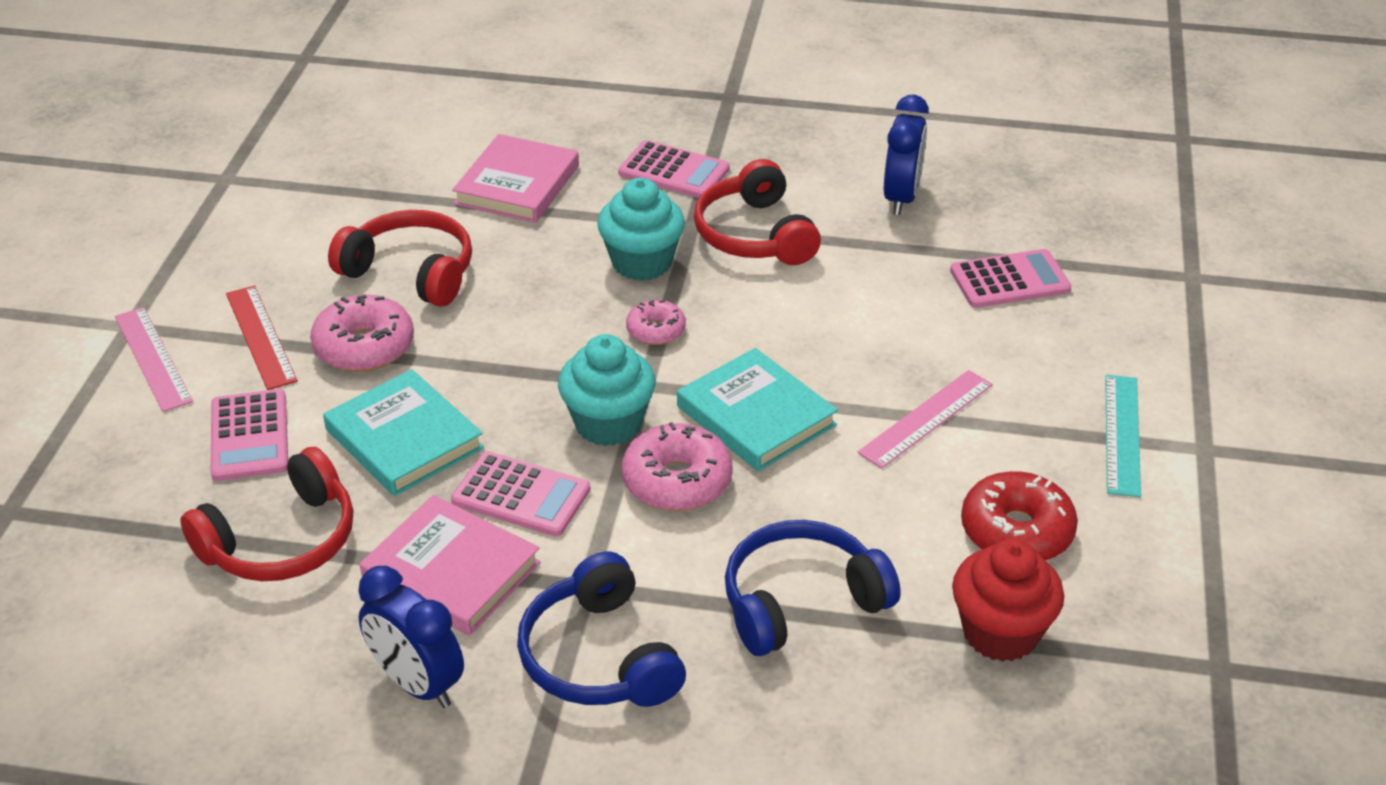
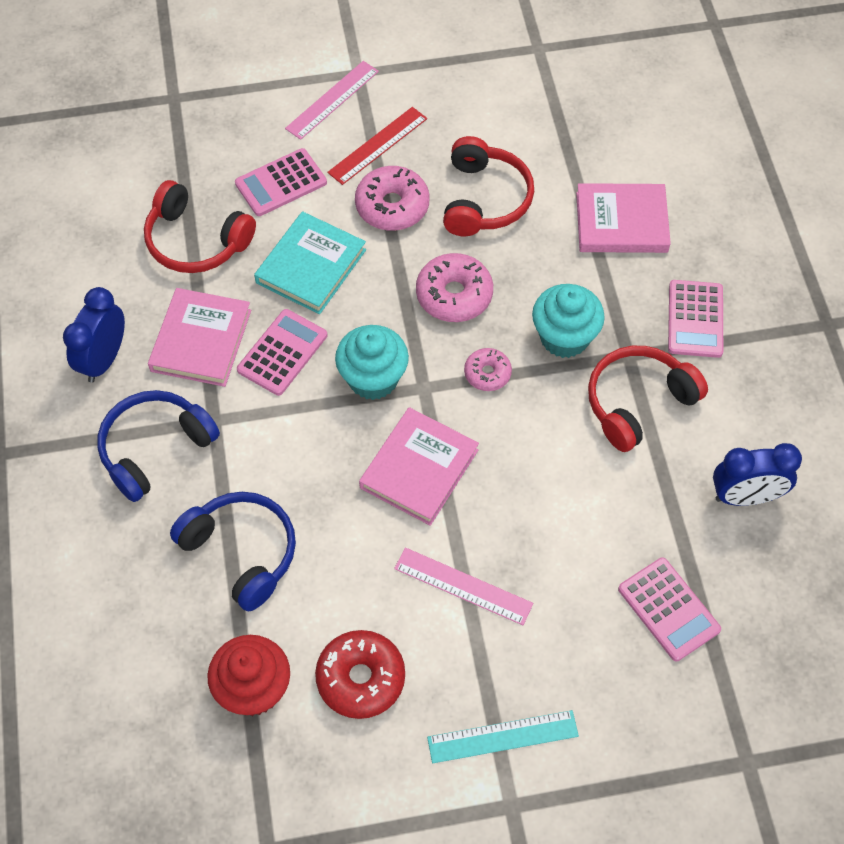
camera: 70 degrees right, 20 degrees up
(521, 495) = (282, 353): pink calculator -> pink calculator turned 150 degrees counterclockwise
(677, 481) = (331, 440): pink donut -> pink donut (454, 295)
(756, 415) = (419, 469): turquoise book -> pink book

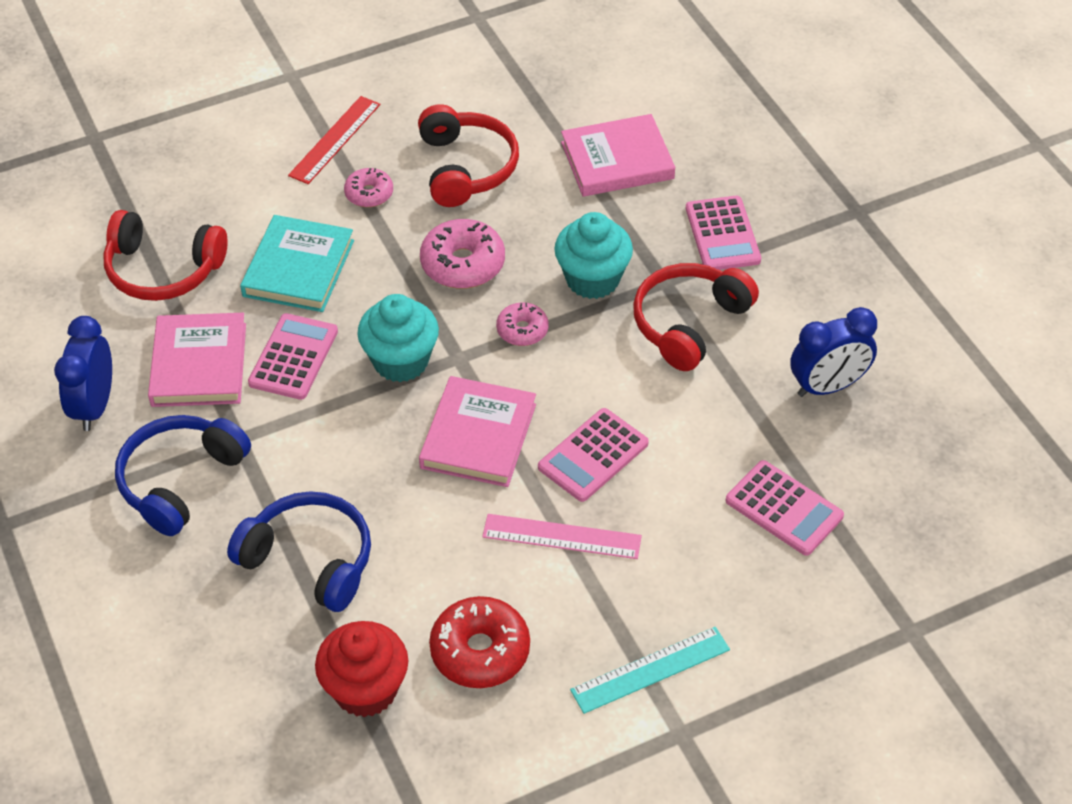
camera: 15 degrees left, 10 degrees down
(281, 183) = (240, 196): pink calculator -> pink calculator (593, 455)
(332, 100) = (271, 106): pink ruler -> none
(392, 206) = (369, 194): pink donut -> pink donut, size x0.60

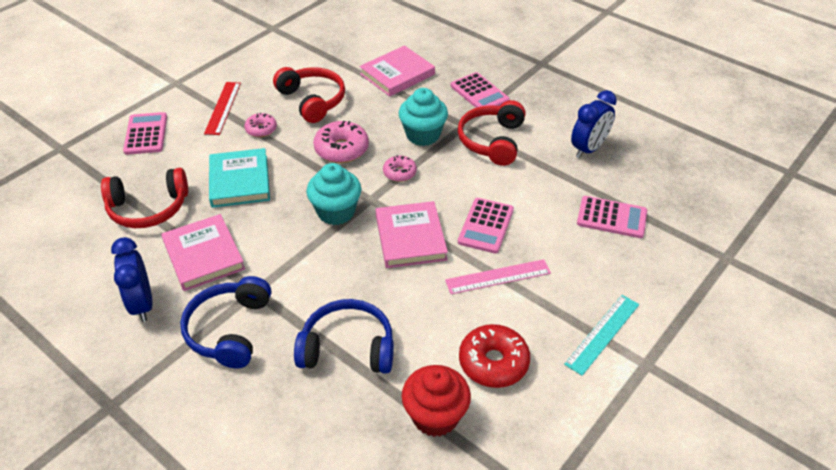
camera: 25 degrees left, 5 degrees down
(293, 357) = (265, 231): pink calculator -> pink calculator (146, 134)

